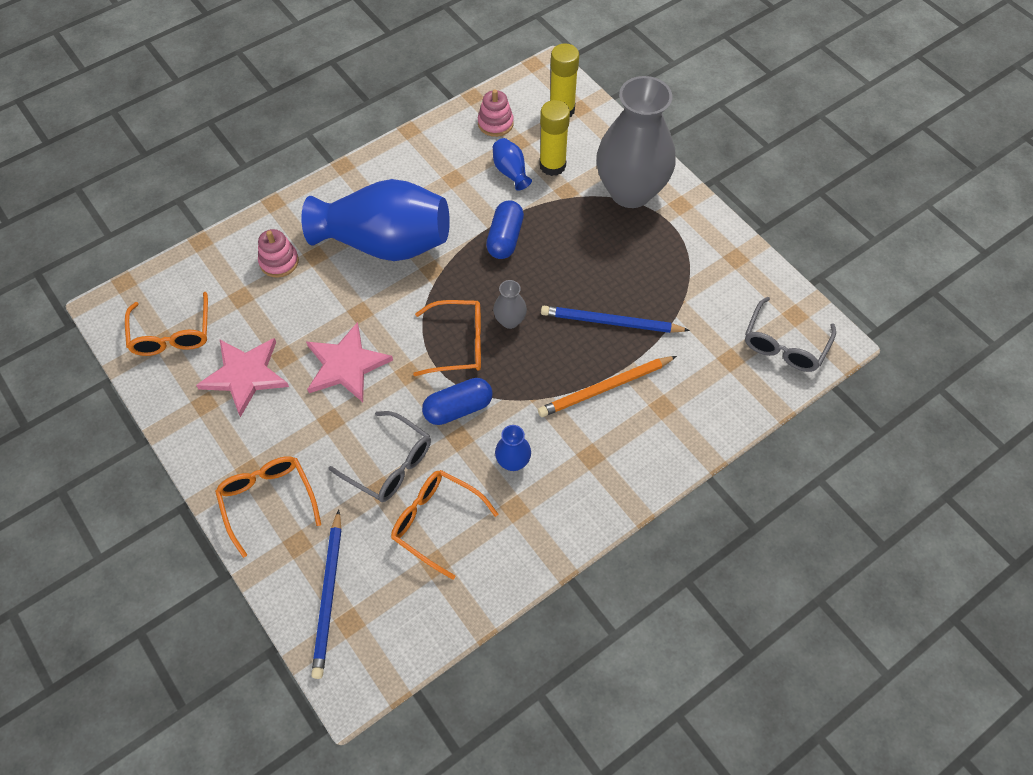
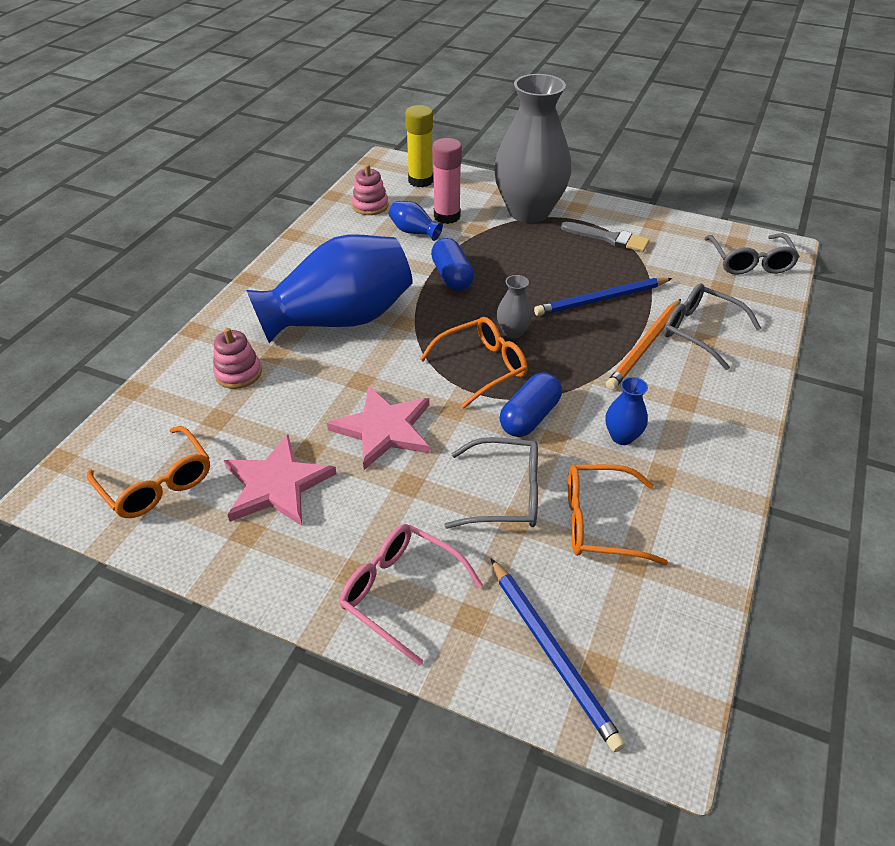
camera: 30 degrees left, 15 degrees down
(268, 501) = (401, 592): orange glasses -> pink glasses
(552, 165) = (447, 216): yellow glue stick -> pink glue stick
(666, 396) = (700, 331): none -> grey glasses
(677, 256) = (608, 238): none -> grey brush

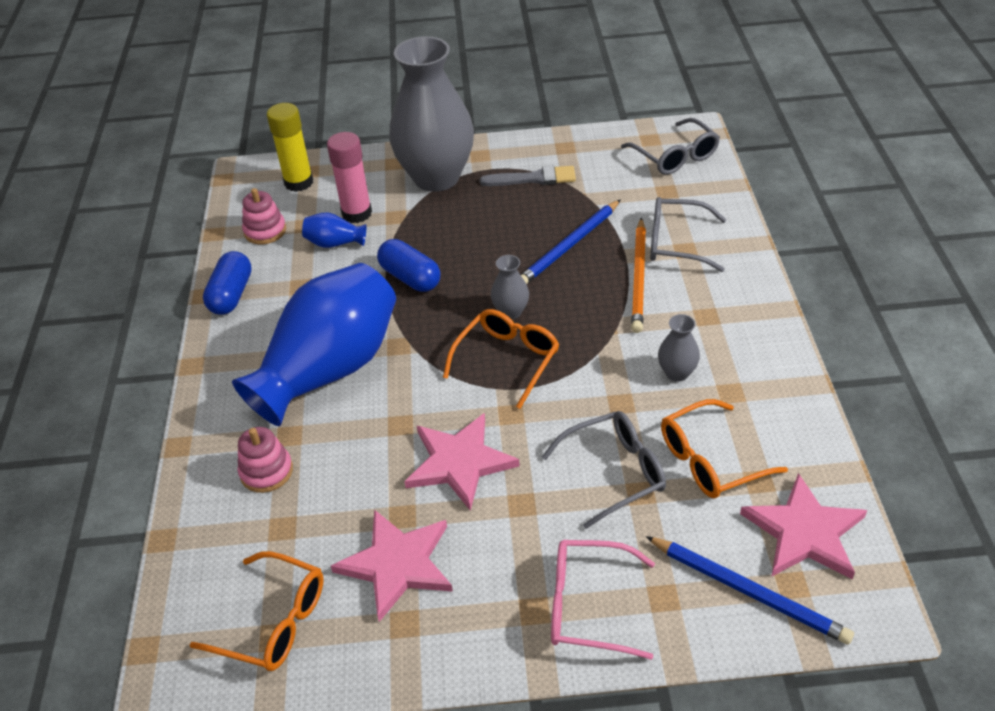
camera: 25 degrees left, 0 degrees up
(529, 417) = (585, 390): blue capsule -> blue capsule (231, 295)
(622, 436) = (677, 373): blue vase -> grey vase
(645, 627) = (804, 532): none -> pink star

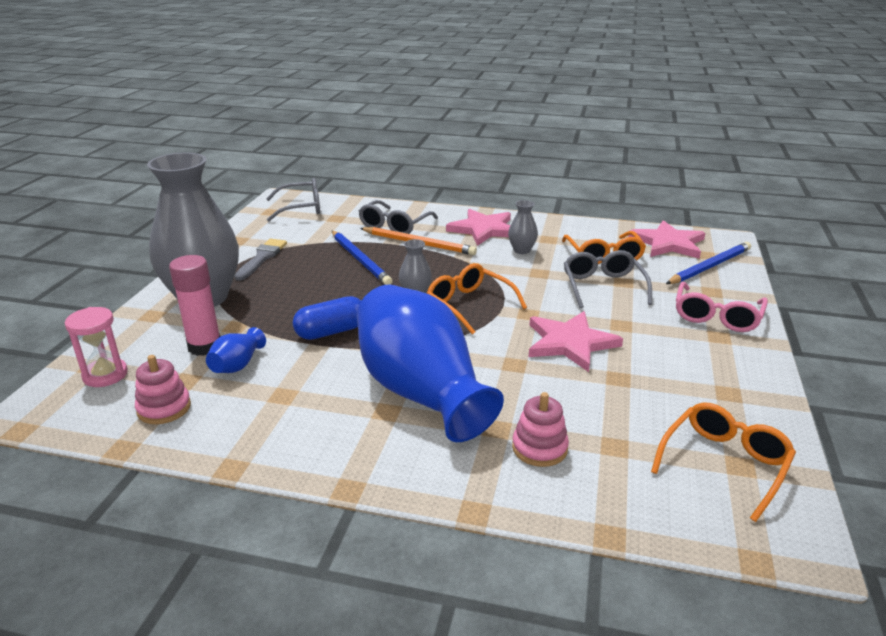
camera: 75 degrees left, 15 degrees down
(231, 295) = (252, 445): blue capsule -> none
(298, 182) = (105, 375): yellow glue stick -> pink hourglass
(397, 564) = (669, 387): pink star -> pink star (483, 229)

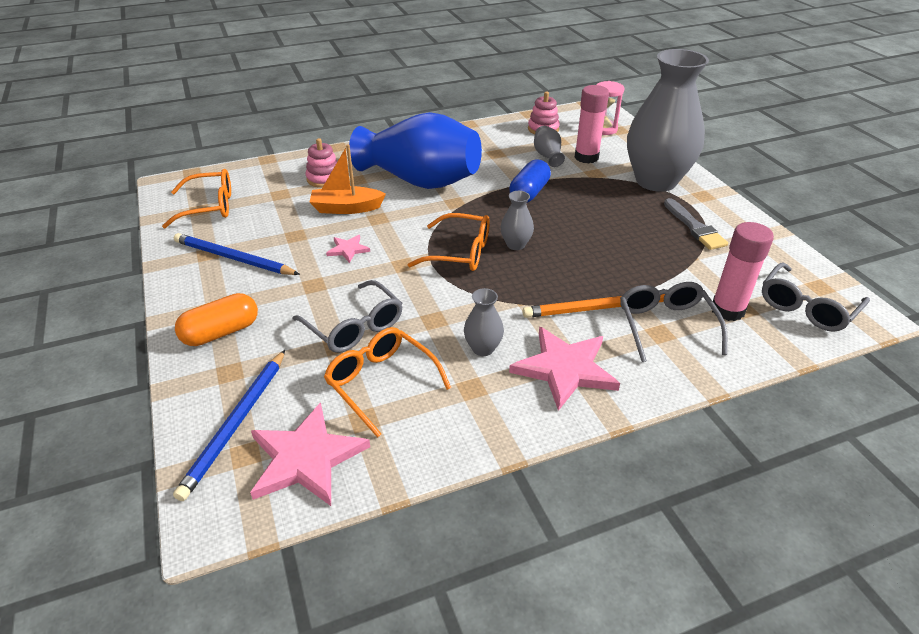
camera: 145 degrees right, 10 degrees up
(237, 365) = (547, 156): blue vase -> grey vase
(346, 220) = (727, 310): none -> pink glue stick
(360, 259) = (617, 261): blue pencil -> blue pencil (234, 258)
(540, 389) = (346, 208): none -> orange boat
(570, 343) = (348, 249): pink star -> pink star, size x0.49
(717, 316) = (221, 332): pink glasses -> orange capsule
(724, 464) = (209, 207): orange glasses -> orange glasses turned 105 degrees counterclockwise

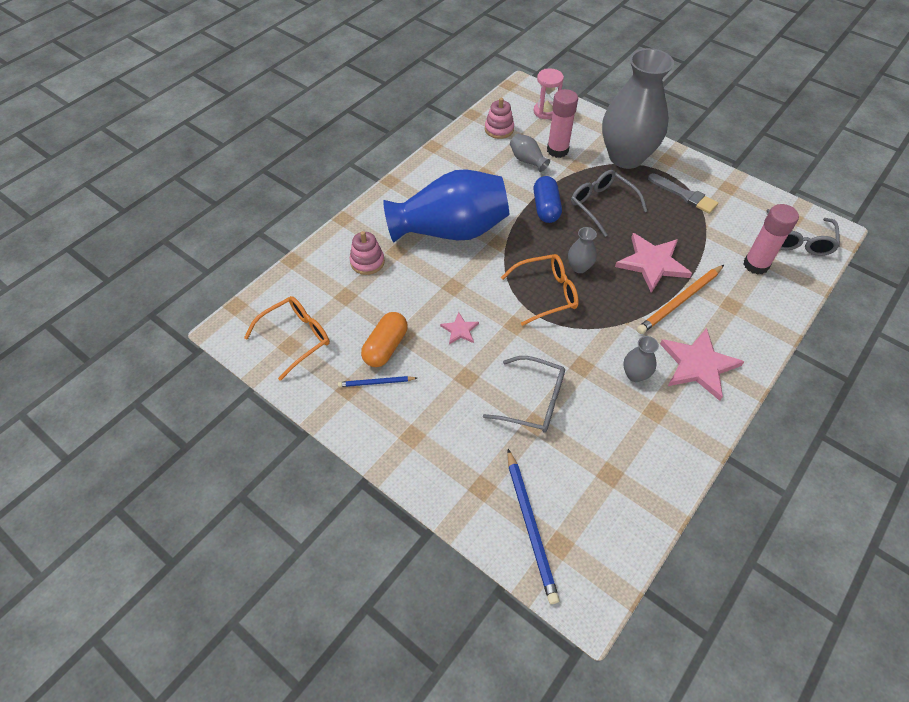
camera: 30 degrees left, 15 degrees up
(221, 332) = (440, 457): orange capsule -> orange capsule (385, 347)
(234, 258) = (376, 383): blue pencil -> blue pencil, size x0.56
(306, 458) = (601, 524): pink star -> pink star (652, 263)
(346, 208) = (417, 287): orange boat -> none
(381, 383) = (595, 439): orange glasses -> none
(666, 326) = (730, 297): grey glasses -> grey glasses (602, 205)

